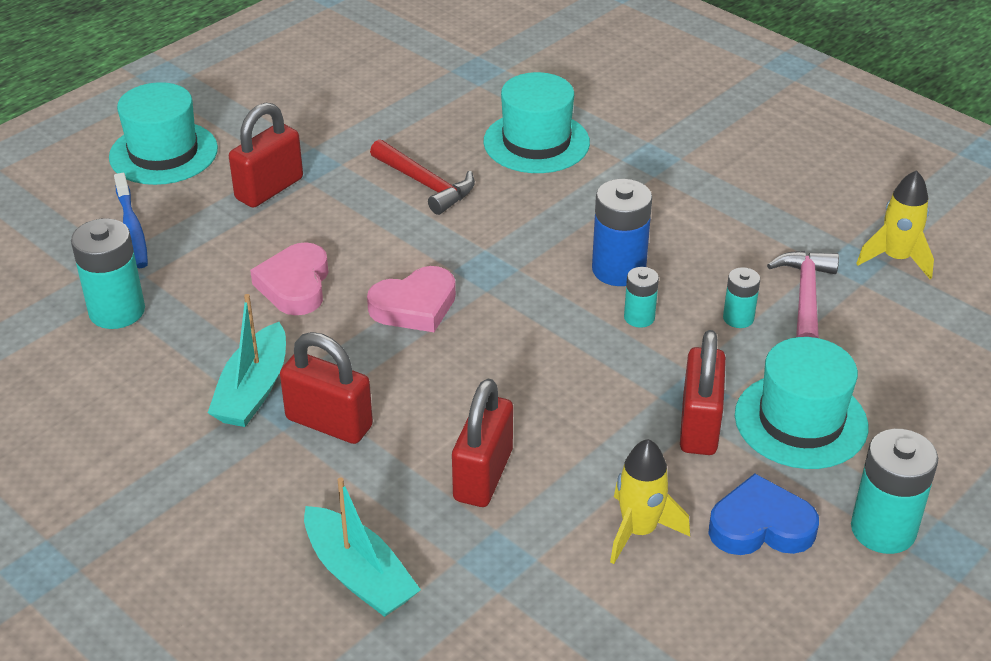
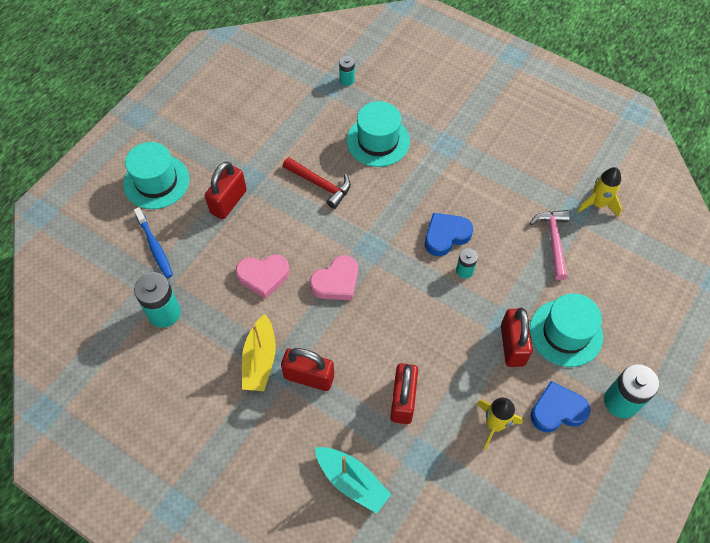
camera: 10 degrees left, 20 degrees up
(253, 390) = (260, 360): turquoise boat -> yellow boat
(295, 285) = (263, 276): pink heart -> pink heart turned 90 degrees counterclockwise
(618, 269) = (446, 236): blue battery -> blue heart
(738, 318) = (519, 262): turquoise battery -> turquoise battery (347, 80)

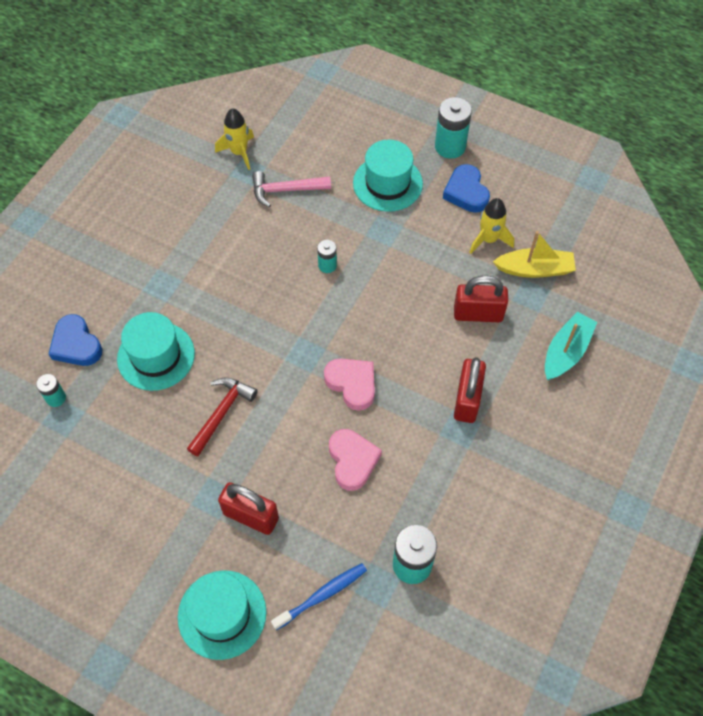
camera: 95 degrees left, 0 degrees up
(260, 360) = (455, 450): yellow boat -> yellow boat (534, 269)
(446, 236) = (285, 283): blue heart -> blue heart (76, 345)
(512, 345) = (406, 225): red padlock -> none

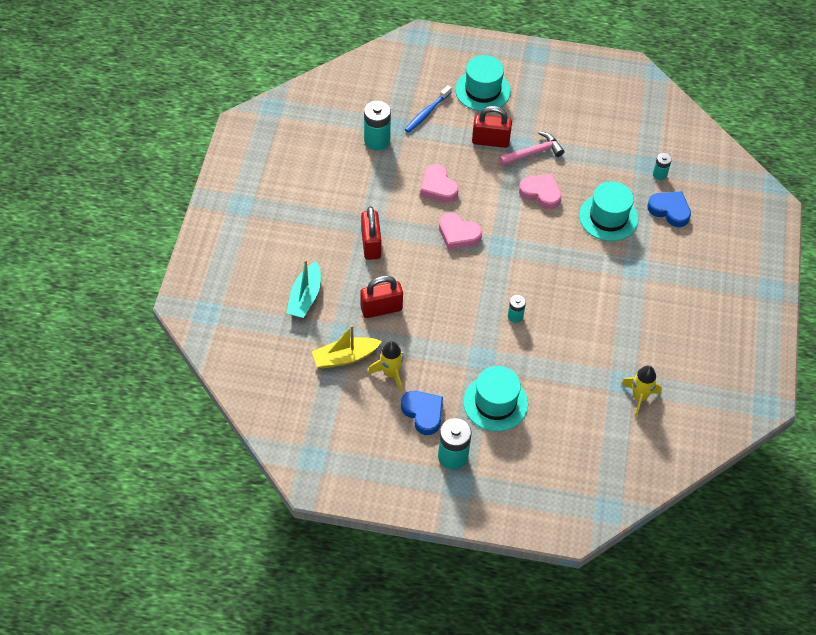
camera: 160 degrees right, 5 degrees down
(222, 413) = (541, 193): red hammer -> pink heart
(286, 190) = (580, 372): pink hammer -> pink hammer (533, 153)

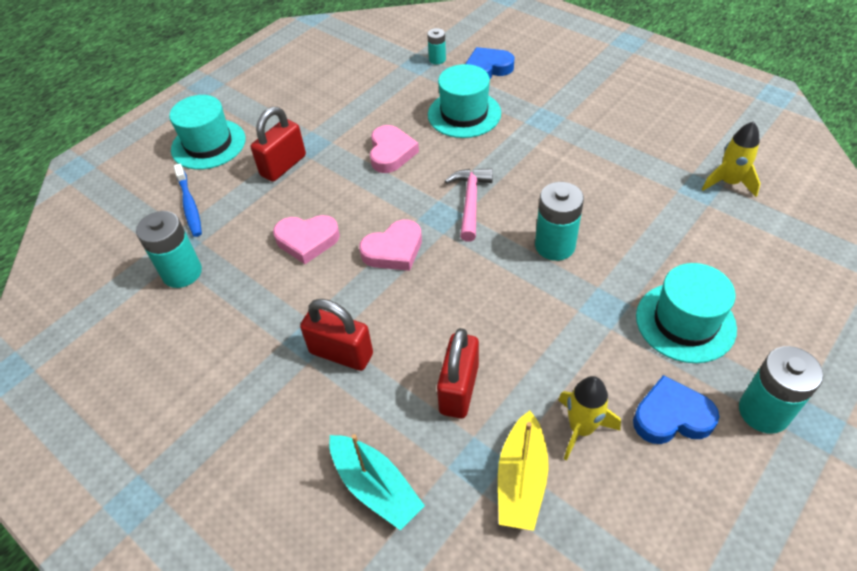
camera: 55 degrees left, 5 degrees down
(515, 316) = (555, 246): turquoise battery -> turquoise battery, size x1.80
(533, 153) = (331, 137): pink hammer -> pink hammer (470, 202)
(541, 193) = (391, 153): pink heart -> pink heart turned 120 degrees clockwise

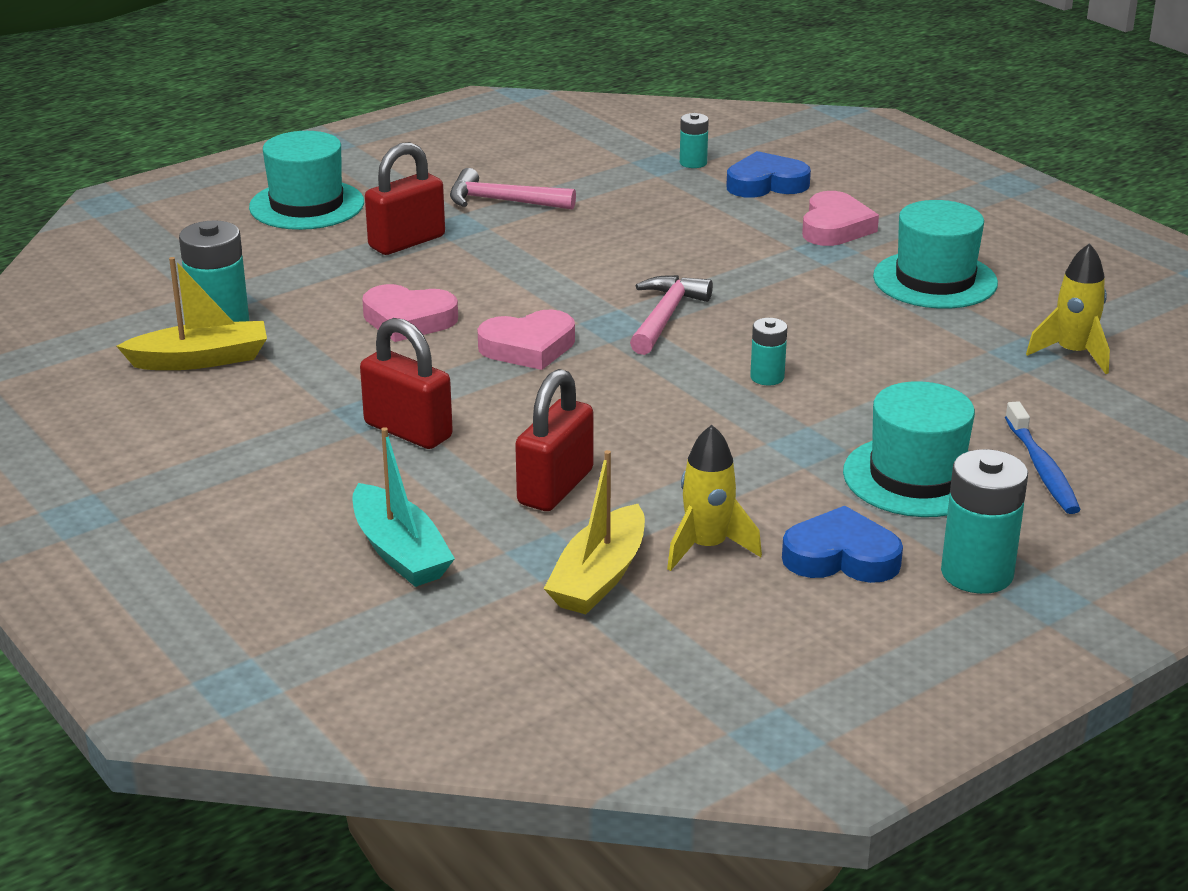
camera: 10 degrees right, 20 degrees down
(178, 311) = (200, 360): none -> yellow boat
(190, 205) = (255, 262): blue toothbrush -> blue toothbrush (1042, 468)
(332, 116) = (503, 201): none -> pink hammer
(391, 153) = (572, 251): pink heart -> pink heart (835, 227)
(464, 114) = (704, 226): turquoise hat -> turquoise hat (935, 280)
(555, 246) = (767, 377): turquoise battery -> turquoise battery, size x0.55

